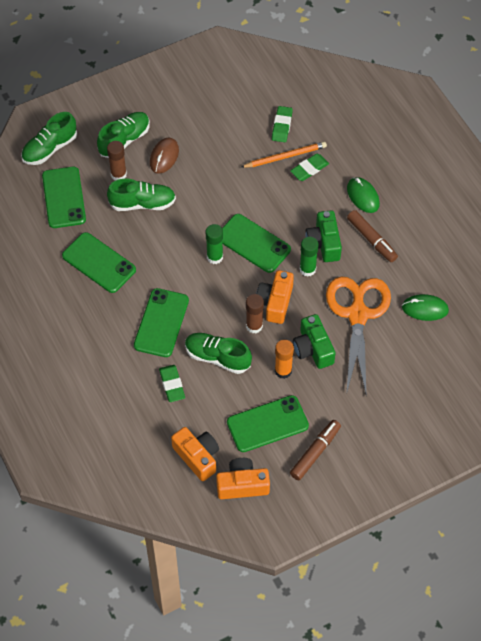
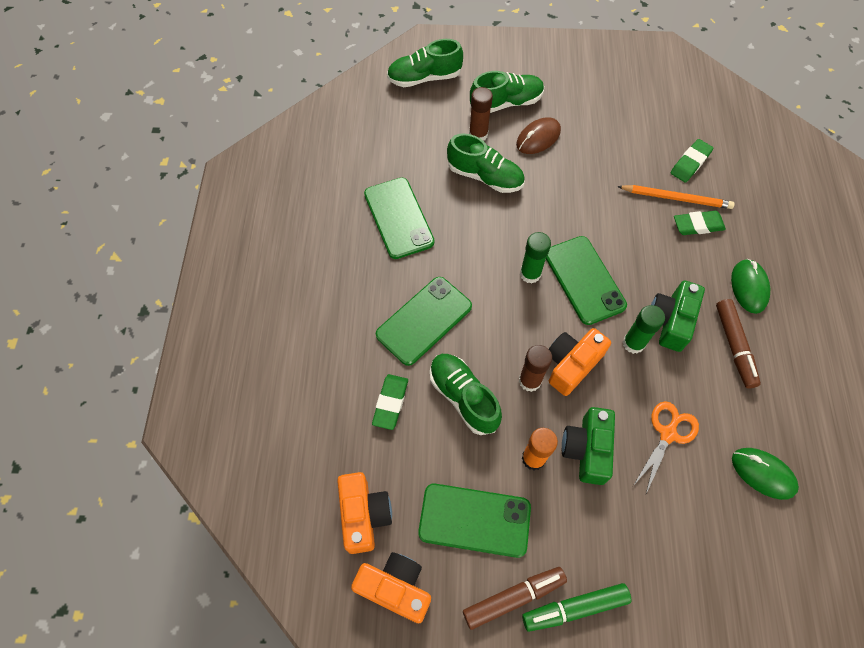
camera: 30 degrees right, 5 degrees up
(64, 197) = (406, 132): green phone -> none
(353, 439) = (574, 608): none -> green marker
(357, 314) = (668, 434): orange scissors -> orange scissors, size x0.52

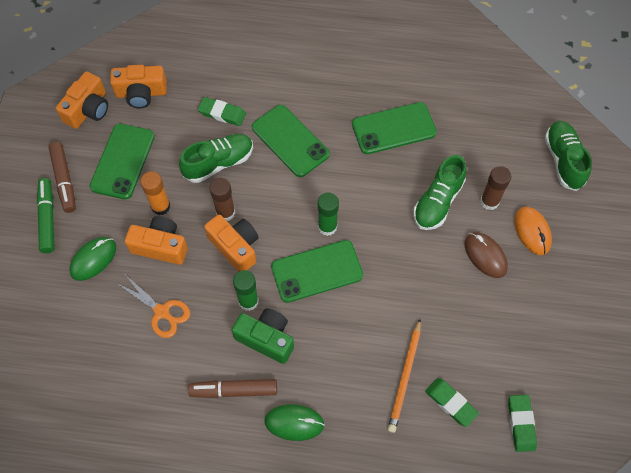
camera: 95 degrees right, 0 degrees up
(506, 103) = (532, 232): green shoe -> orange mouse
(587, 449) = (160, 246): green camera -> orange camera
(698, 225) = (370, 391): green eraser -> green eraser (521, 424)
(763, 473) = (114, 382): green mouse -> green mouse (93, 259)

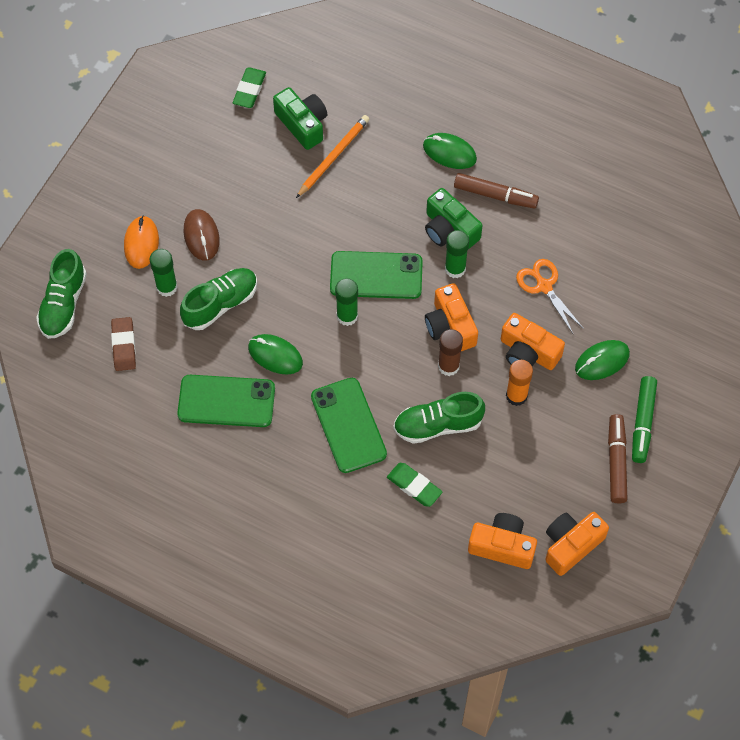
camera: 160 degrees left, 0 degrees up
(123, 161) = (545, 463): green phone -> none
(372, 175) = (275, 355): none -> green mouse
(450, 403) = (302, 124): green eraser -> green camera
(489, 201) = (167, 287): brown glue stick -> green glue stick
(496, 144) = (124, 346): none -> brown eraser

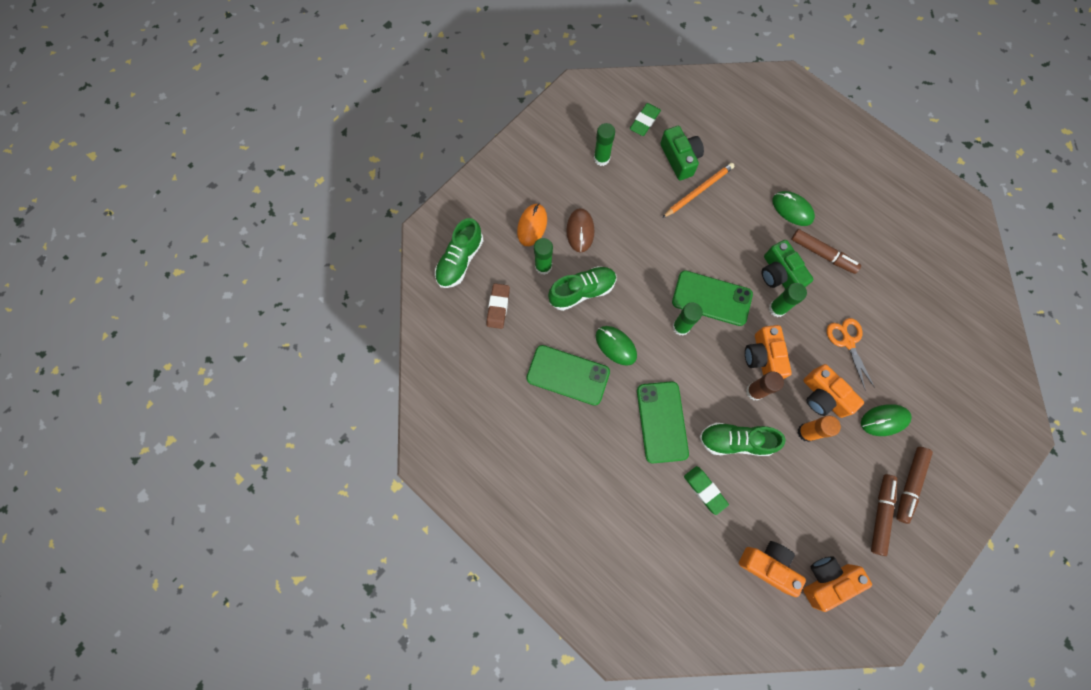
camera: 15 degrees right, 10 degrees up
(207, 146) = (601, 158): none -> green glue stick
(642, 422) = (909, 484): green marker -> brown marker

